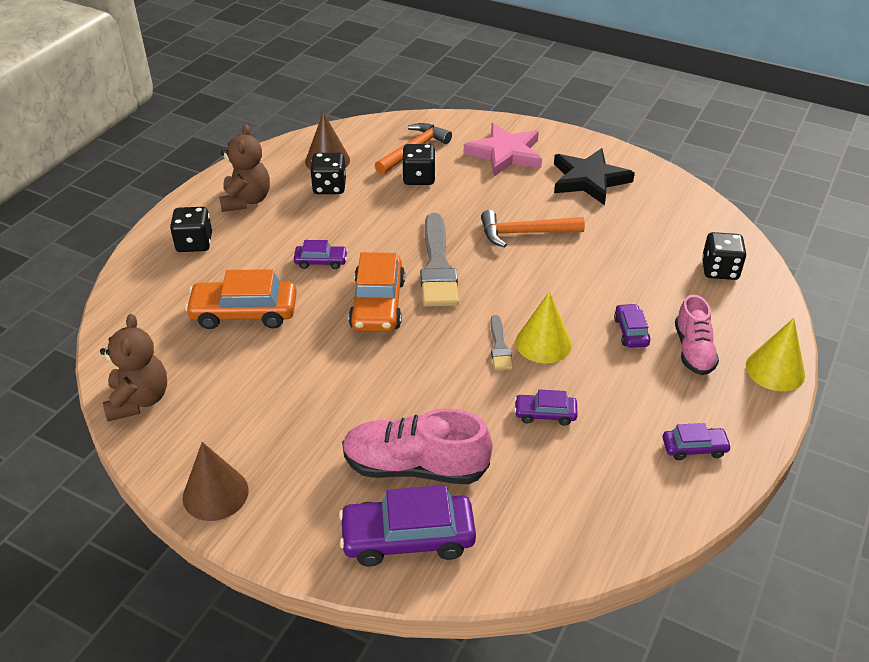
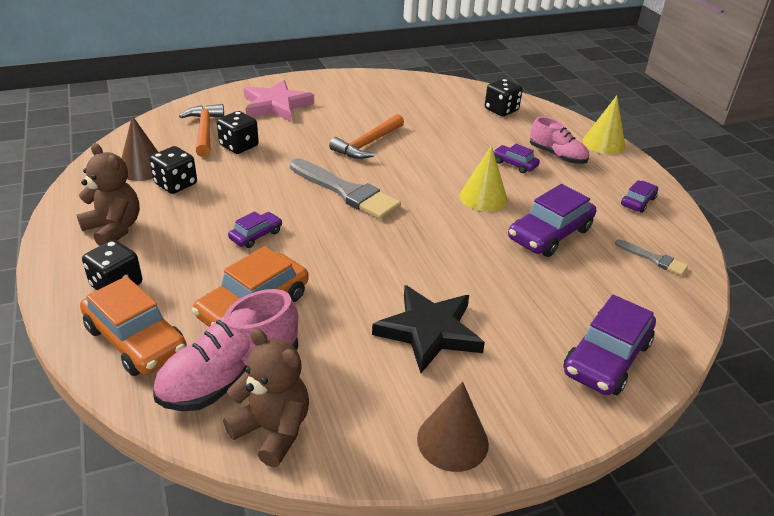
camera: 50 degrees left, 5 degrees down
(377, 304) = (346, 237): orange car -> orange car (135, 340)
(415, 467) = (538, 315): pink shoe -> pink shoe (230, 376)
(499, 346) = (463, 214): grey brush -> grey brush (653, 259)
(545, 414) = (549, 234): purple car -> purple car, size x1.89
(589, 180) = (355, 97): black star -> black star (429, 331)

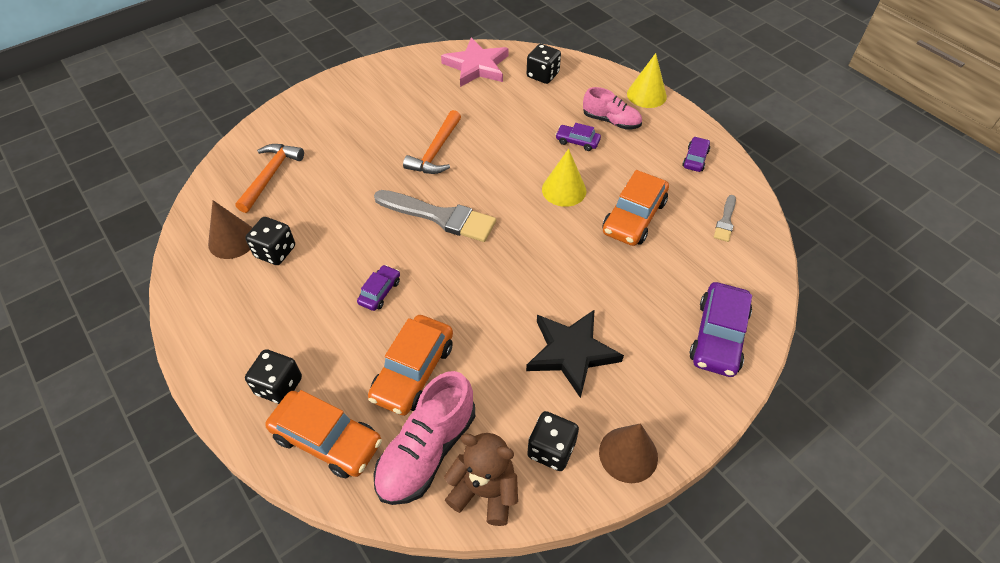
camera: 15 degrees left, 15 degrees up
(114, 229) = (243, 323): brown teddy bear -> none
(204, 131) = (270, 175): orange hammer -> orange hammer turned 45 degrees clockwise
(239, 146) = (314, 186): black dice -> black dice (551, 449)
(276, 105) = (326, 123): pink star -> pink star (476, 66)
(549, 234) = (633, 217): purple car -> orange car
(653, 259) = (725, 221): grey brush -> grey brush turned 90 degrees clockwise

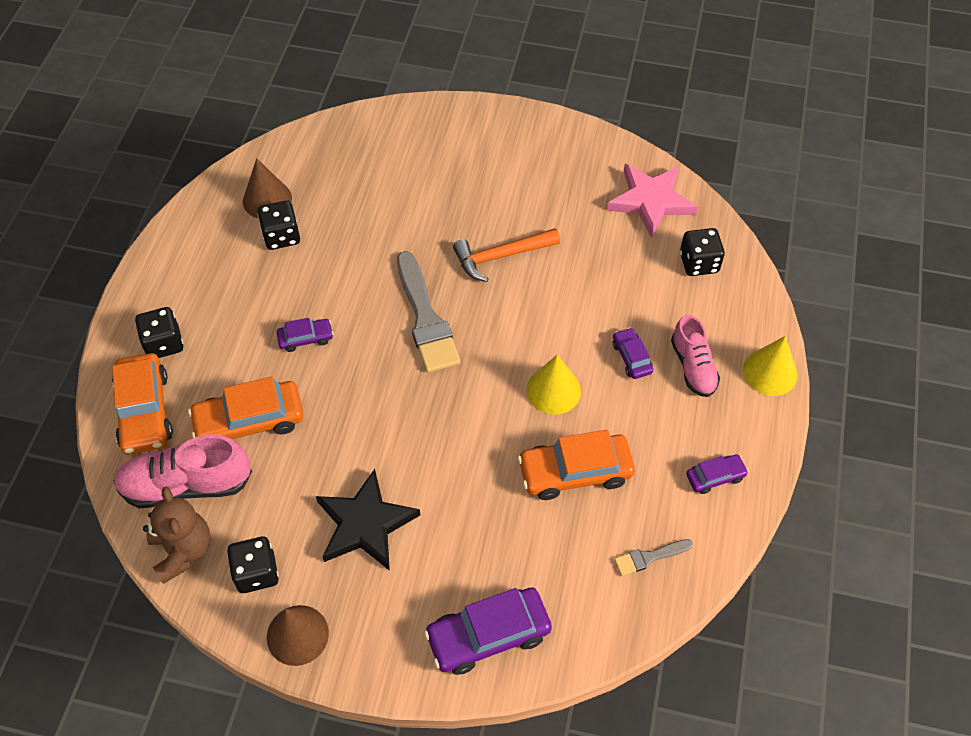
camera: 50 degrees right, 5 degrees up
(270, 175) = (355, 166): orange hammer -> none

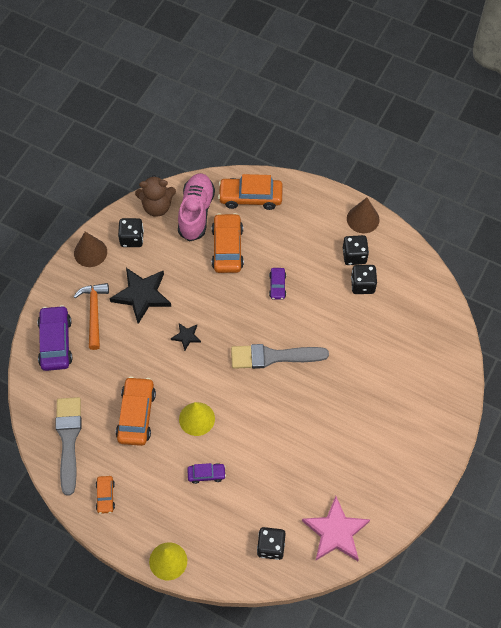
camera: 105 degrees right, 5 degrees up
(164, 343) = (295, 211): black dice -> black dice (354, 256)
(267, 199) = (396, 281): brown cone -> brown cone (363, 219)
(423, 438) = (186, 336): none -> black star
(500, 256) = (311, 414): orange hammer -> orange hammer (94, 313)
(649, 557) = (68, 440): grey brush -> grey brush, size x2.04
(693, 367) = (187, 511): pink shoe -> none
(715, 477) = (105, 496): purple car -> orange car

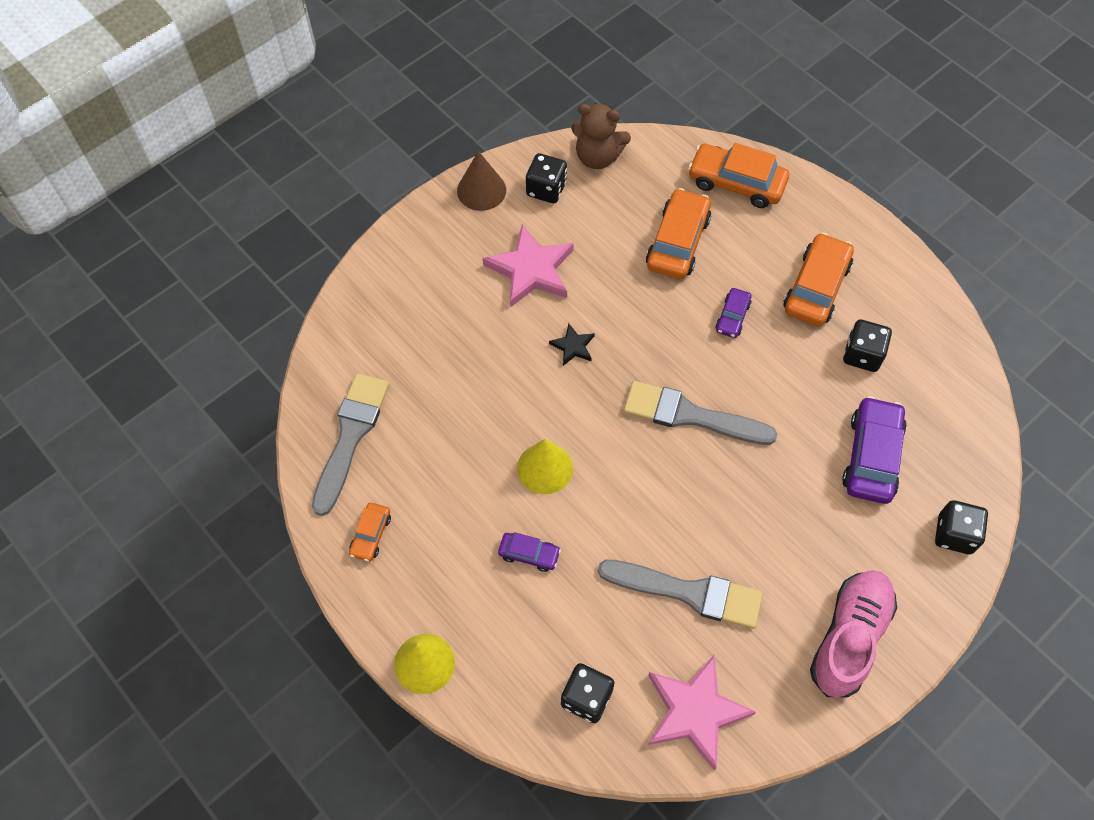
camera: 20 degrees right, 0 degrees up
(56, 342) = (386, 296): purple car -> purple car (872, 456)
(94, 313) = (455, 272): orange hammer -> none
(136, 415) = (460, 433): orange car -> orange car (816, 287)
(142, 295) = (531, 270): black star -> pink star
(196, 212) = (650, 181): pink shoe -> pink shoe (849, 637)
(308, 464) = (688, 592): none -> grey brush
(354, 256) = (863, 309): black dice -> black dice (954, 534)
(363, 219) = (894, 261): brown cone -> none

